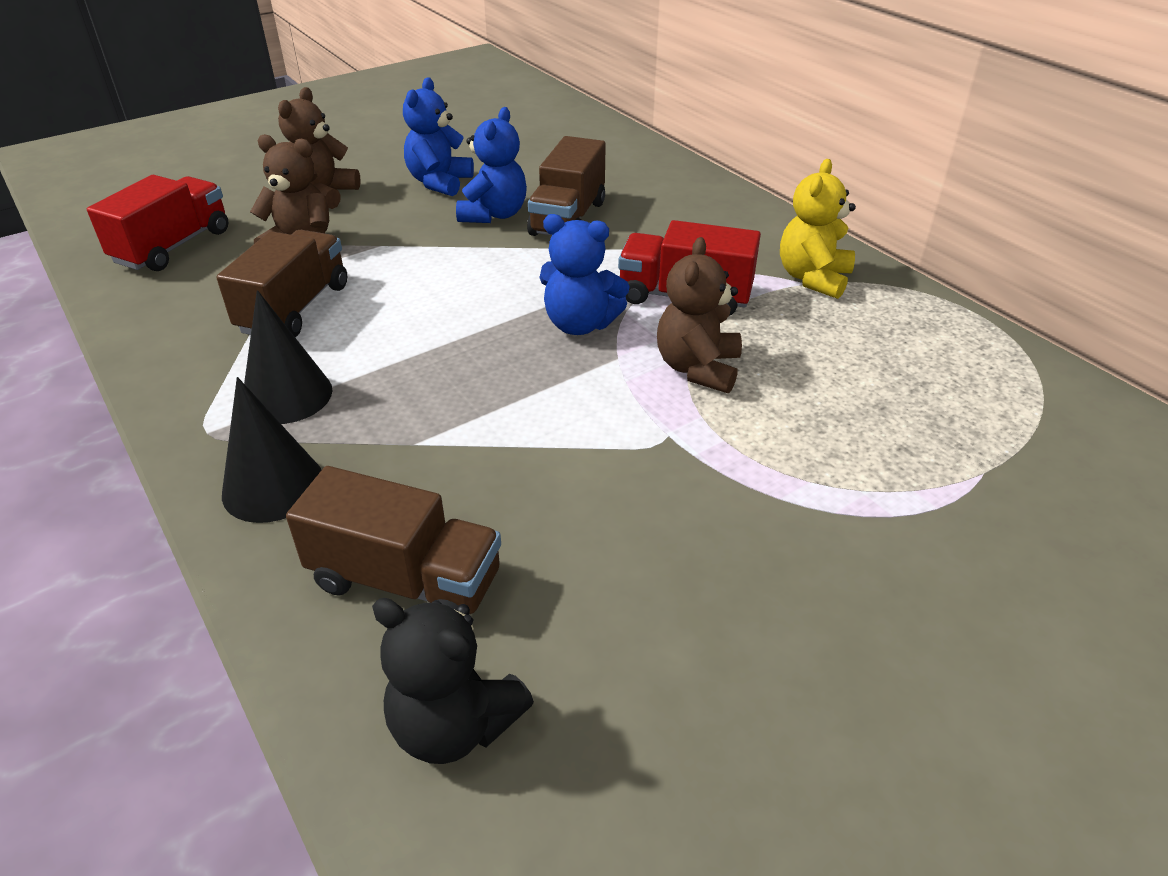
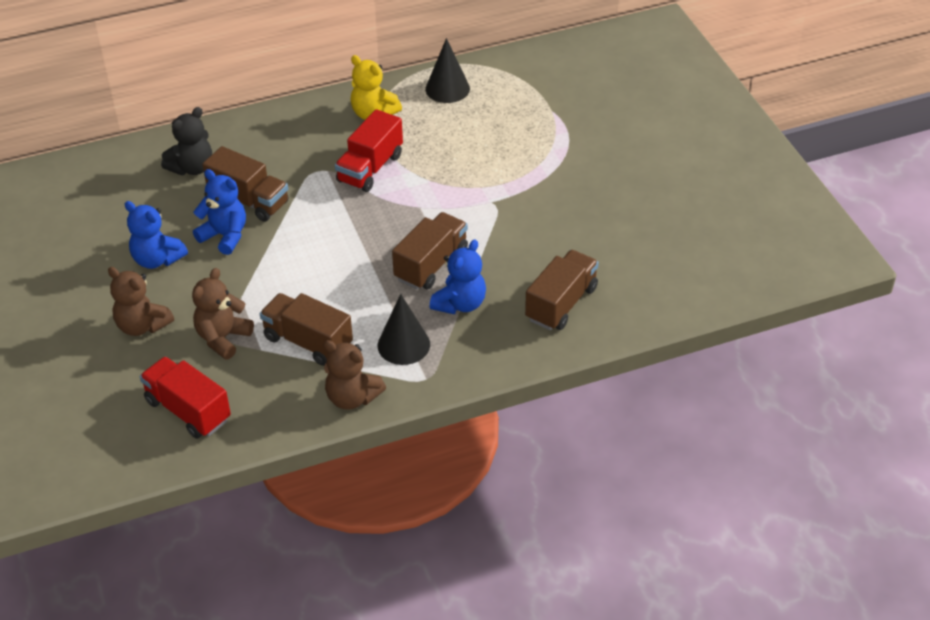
camera: 75 degrees left, 5 degrees up
(273, 486) = (481, 349): black cone -> black cone (447, 88)
(454, 724) = (640, 294): black teddy bear -> black teddy bear (192, 168)
(481, 392) = (431, 264): none -> brown truck
(580, 324) = (381, 216): blue teddy bear -> blue teddy bear (460, 304)
(697, 368) = (441, 179): brown teddy bear -> brown teddy bear (352, 397)

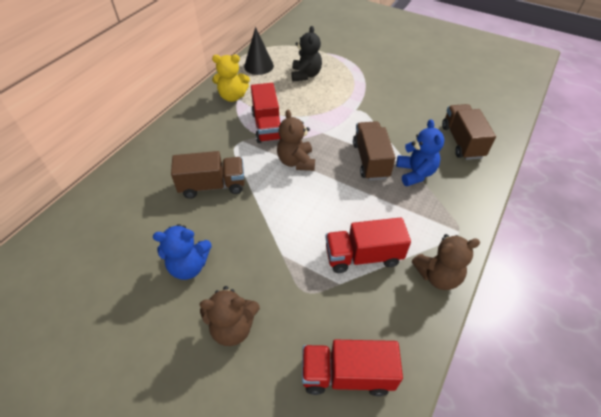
camera: 40 degrees left, 5 degrees up
(192, 168) = (147, 186): black teddy bear -> black teddy bear (306, 75)
(223, 338) = (304, 294): brown teddy bear -> brown teddy bear (296, 162)
(225, 236) = (222, 218): blue teddy bear -> none
(308, 342) = (363, 256): brown truck -> red truck
(403, 345) = (419, 218): black cone -> none

